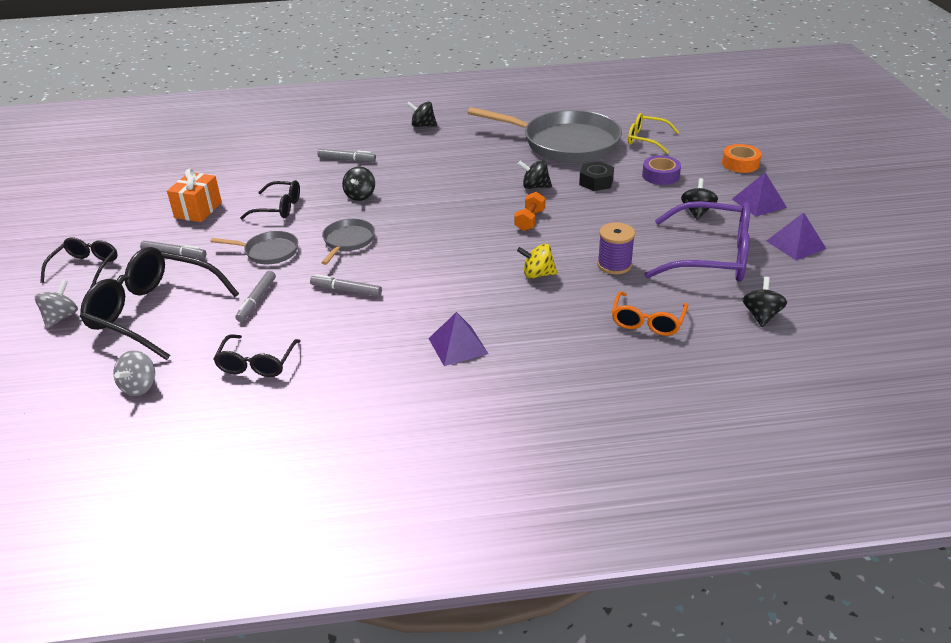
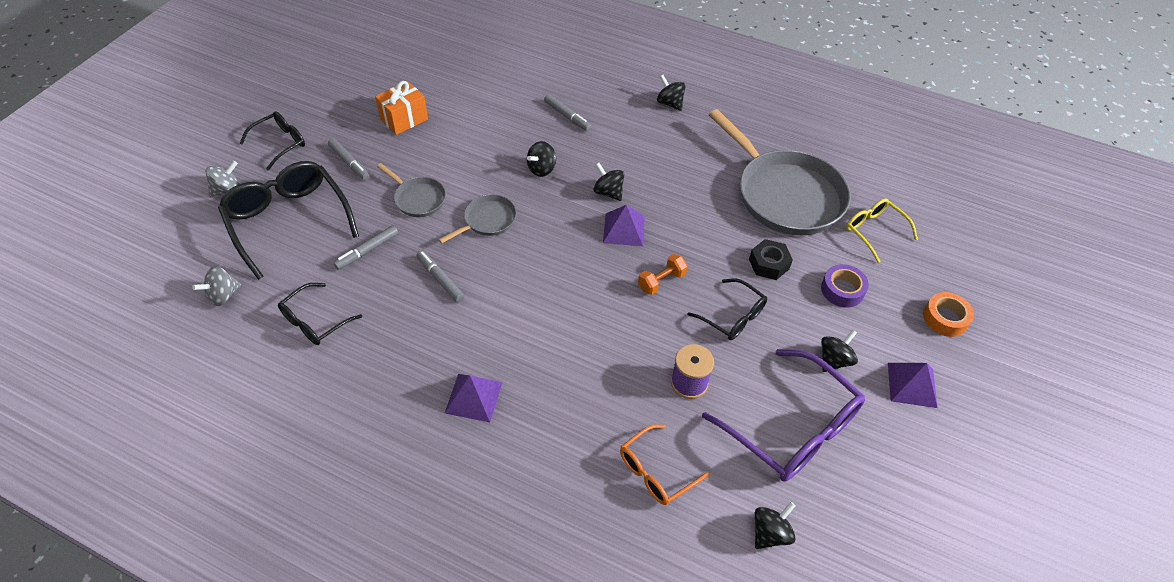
camera: 30 degrees right, 15 degrees up
(278, 208) = (465, 149): black glasses -> black glasses (732, 316)
(535, 187) = (704, 239): black spinning top -> black spinning top (608, 192)
(537, 274) = (609, 353): yellow spinning top -> none
(796, 244) = (897, 464): purple pyramid -> purple pyramid (624, 229)

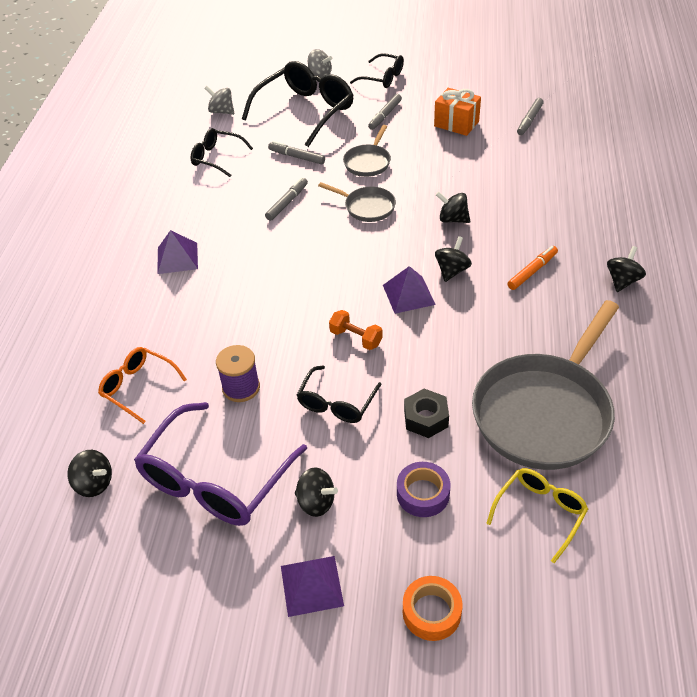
camera: 75 degrees right, 5 degrees down
(567, 116) = (539, 214): grey marker -> grey marker (529, 120)
(634, 146) = (532, 271): none -> orange marker

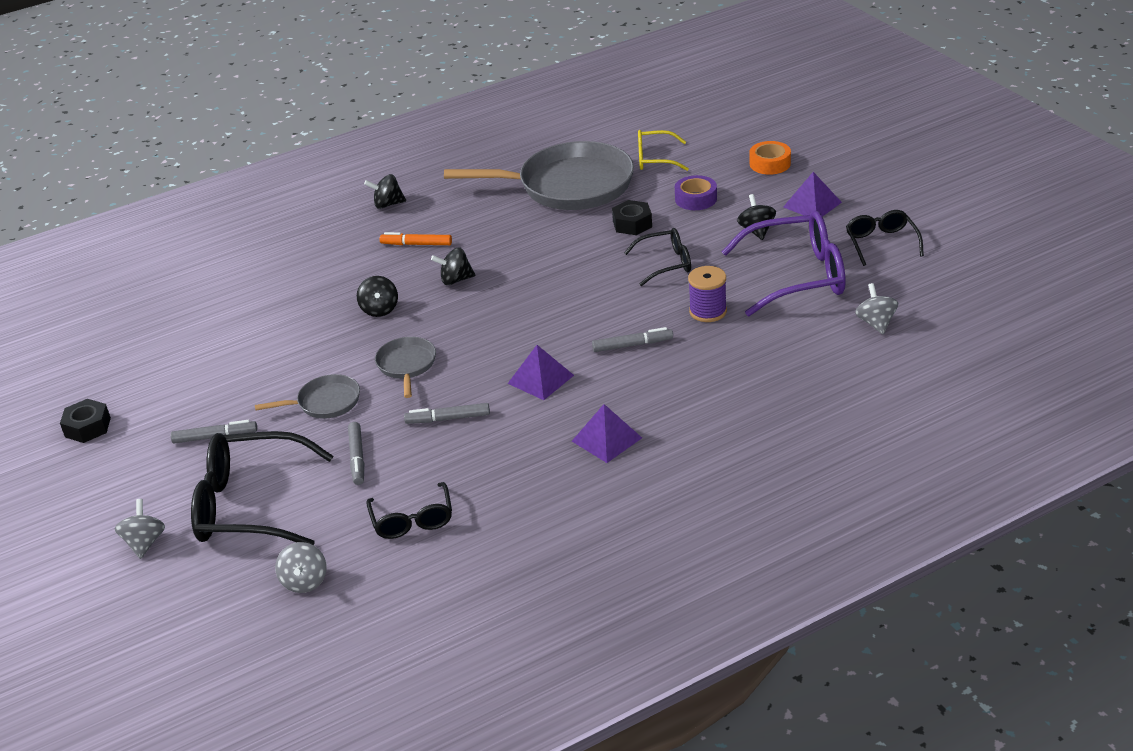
camera: 125 degrees left, 10 degrees down
(94, 483) = (876, 323): black spinning top -> grey spinning top
(138, 387) = (774, 360): orange glasses -> none
(356, 338) = (590, 287): orange dumbbell -> none
(382, 78) = (120, 483): black glasses -> black glasses (881, 243)
(408, 294) = (510, 287): purple pyramid -> purple pyramid (541, 379)
(451, 78) = (87, 427): none -> black nut
(456, 124) = (197, 379): orange gift -> none
(529, 120) = (156, 336): grey marker -> grey marker (632, 345)

